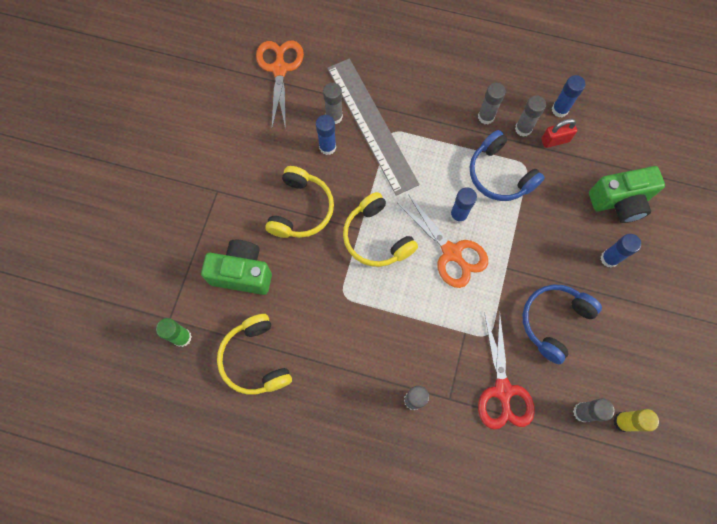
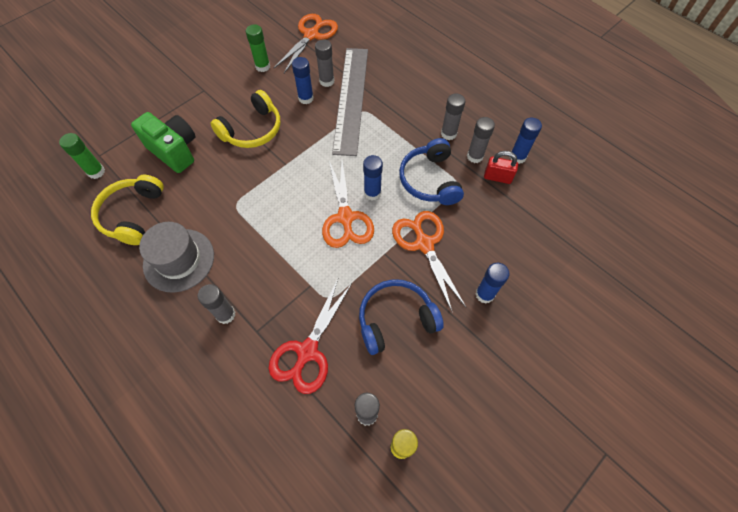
camera: 30 degrees right, 10 degrees down
(257, 132) = (263, 66): none -> green glue stick
(334, 376) = (179, 260): none -> grey hat
(376, 237) = (293, 176): yellow headphones -> none
(534, 240) = (424, 244): none -> orange scissors
(619, 202) = (526, 253): green camera -> none

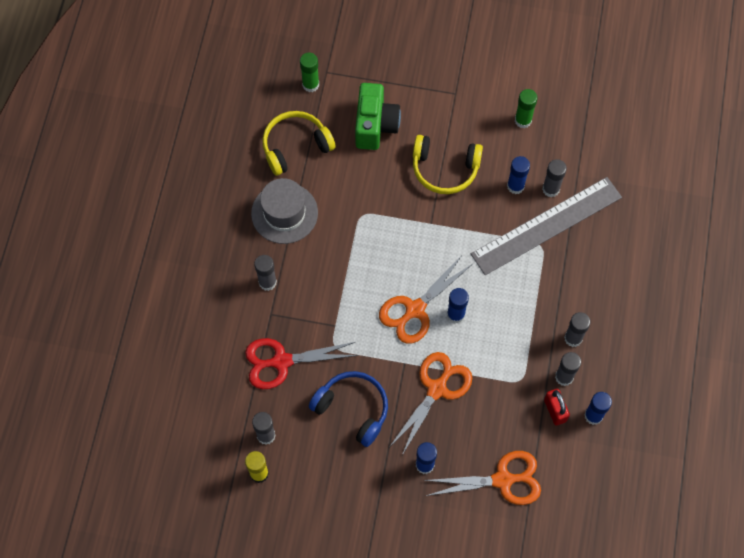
camera: 55 degrees right, 5 degrees up
(311, 35) = (598, 132): orange scissors -> orange scissors (503, 480)
(430, 180) = (506, 354): blue headphones -> none

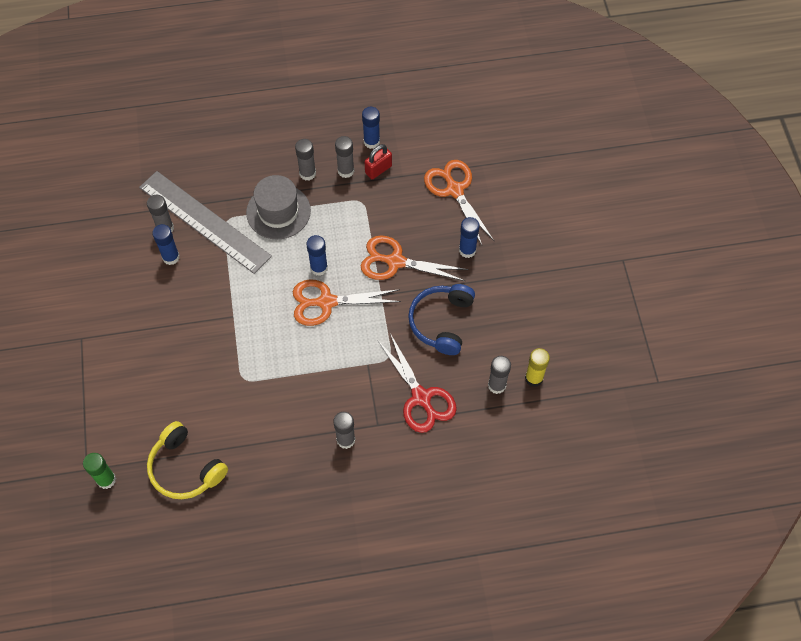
camera: 110 degrees left, 5 degrees down
(284, 213) = (265, 451): grey hat -> grey hat (278, 211)
(375, 125) = (139, 400): green camera -> none
(415, 310) = (326, 302): orange scissors -> orange scissors turned 150 degrees clockwise
(445, 169) = (170, 322): yellow headphones -> none
(523, 120) = (96, 270): green glue stick -> none

